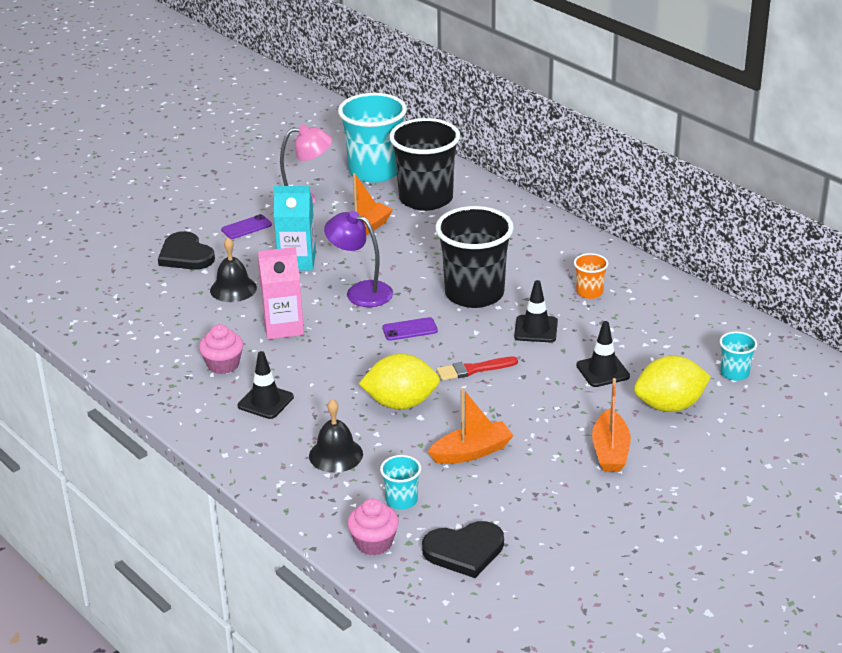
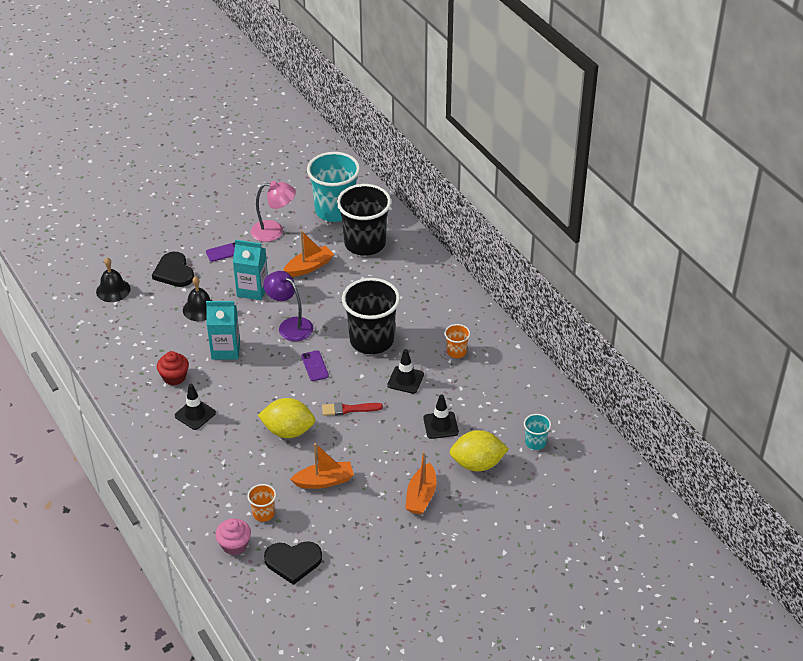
camera: 10 degrees right, 10 degrees up
(223, 365) = (174, 377): pink cupcake -> red cupcake
(283, 327) = (225, 350): pink carton -> turquoise carton
(336, 455) = (230, 468): black bell -> black bell (113, 290)
(401, 500) = (263, 513): turquoise cup -> orange cup
(410, 329) = (315, 366): purple phone -> purple phone turned 75 degrees clockwise

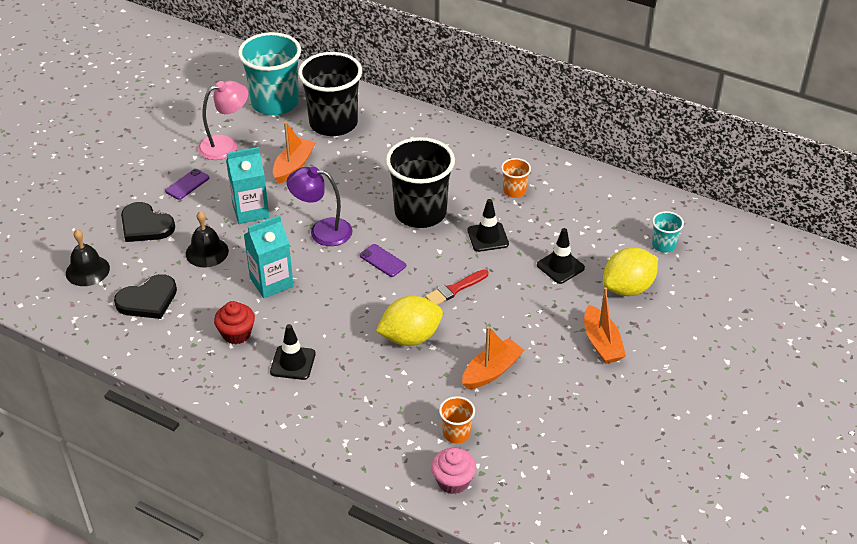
camera: 30 degrees left, 0 degrees up
(293, 562) = (530, 469): black heart -> black heart (148, 300)

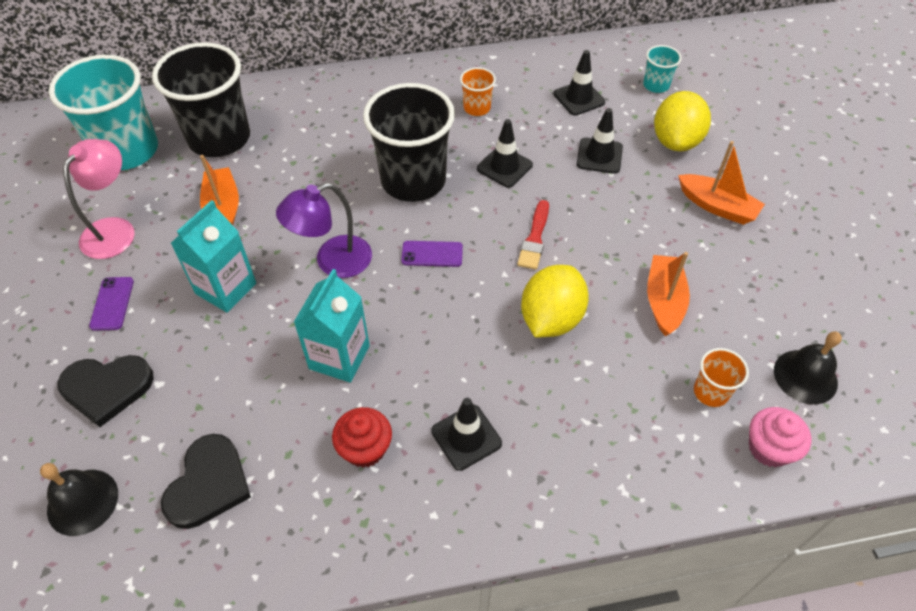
camera: 40 degrees left, 10 degrees up
(207, 252) = (223, 371): black bell -> black bell (805, 376)
(594, 223) = (579, 98): none -> black traffic cone

